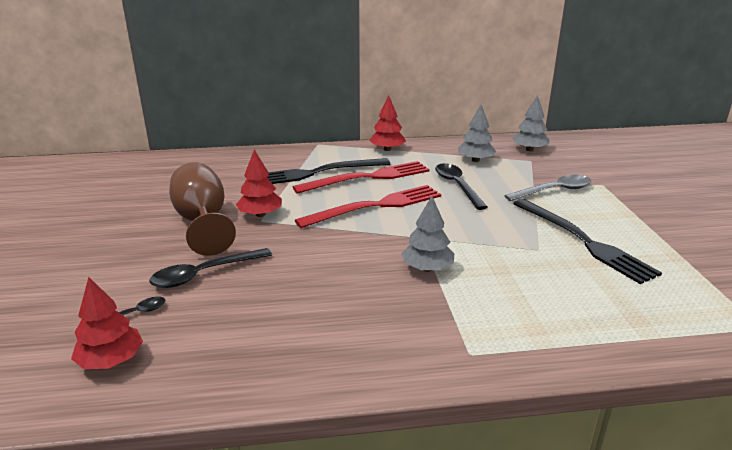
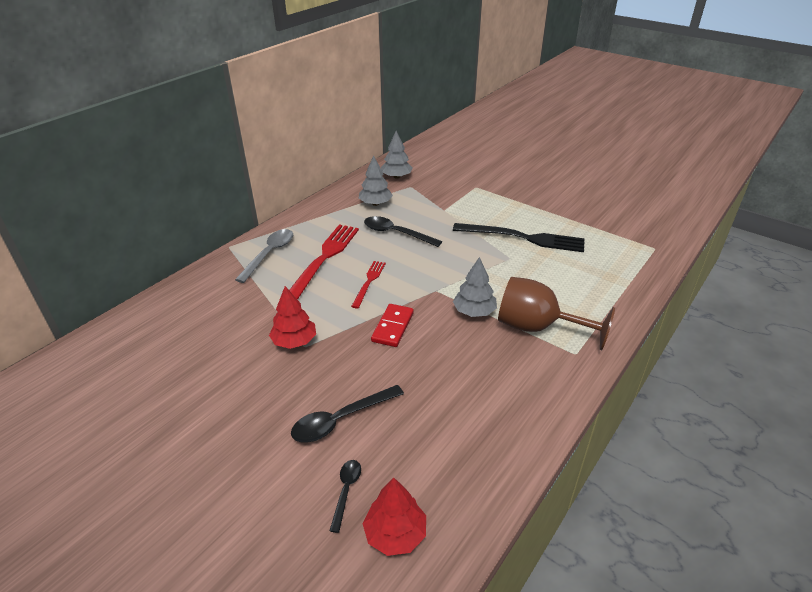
camera: 45 degrees left, 10 degrees up
(202, 222) = (258, 379): brown goblet -> brown goblet (537, 327)
(204, 274) = (340, 420): black spoon -> black spoon turned 45 degrees clockwise
(317, 173) = (275, 276): black fork -> none
(340, 242) = (393, 327): none -> red domino
(375, 206) = (369, 282): red fork -> red fork, size x0.53
(387, 149) = (296, 224): red tree -> none
(554, 191) = (458, 206): grey spoon -> grey spoon (269, 254)

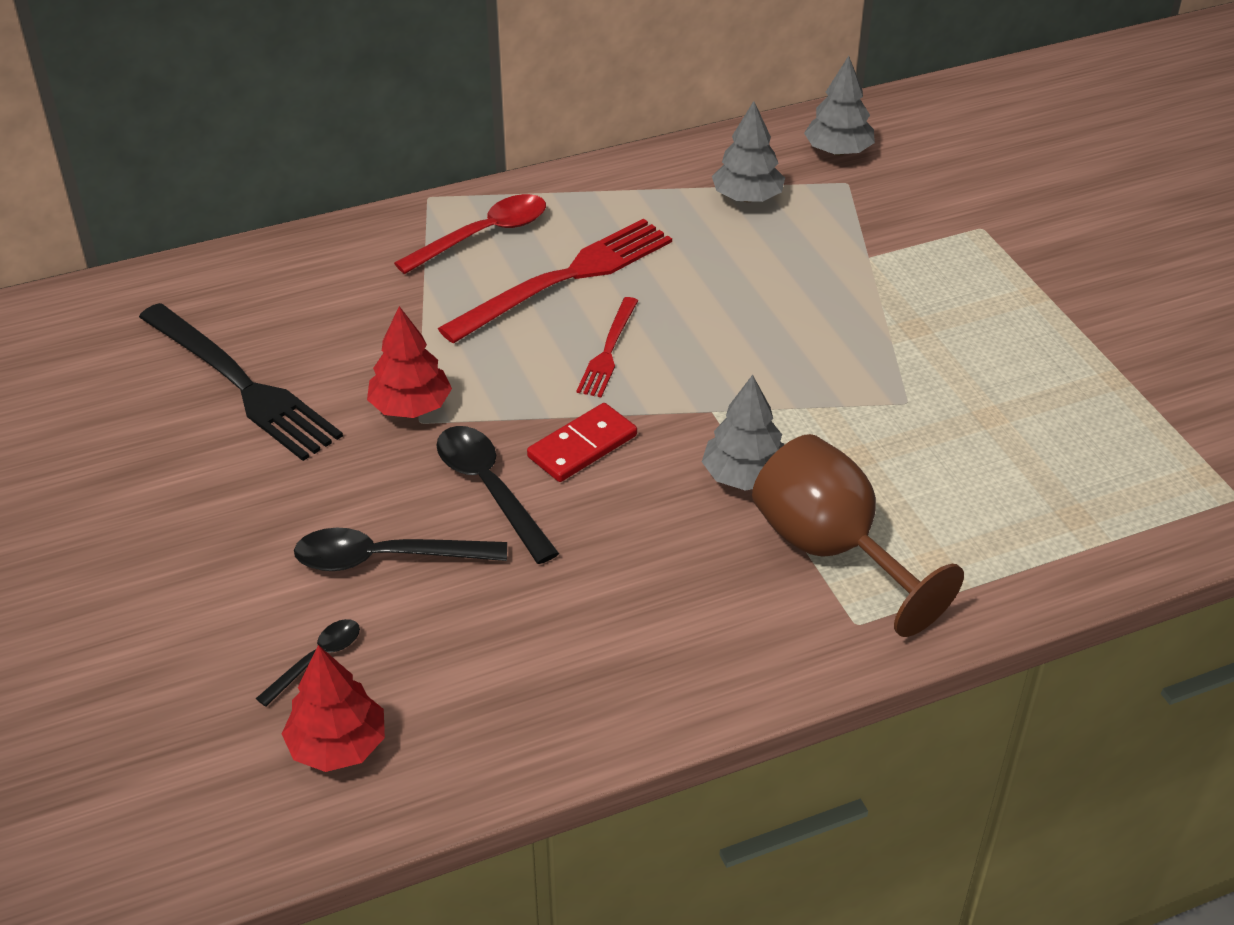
camera: 30 degrees right, 5 degrees up
(269, 254) = (484, 235): grey spoon -> red spoon
(369, 282) = (608, 351): red fork -> red fork turned 150 degrees clockwise
(396, 233) = (734, 273): black spoon -> black spoon (489, 489)
(523, 238) = (974, 371): black fork -> black fork (241, 384)

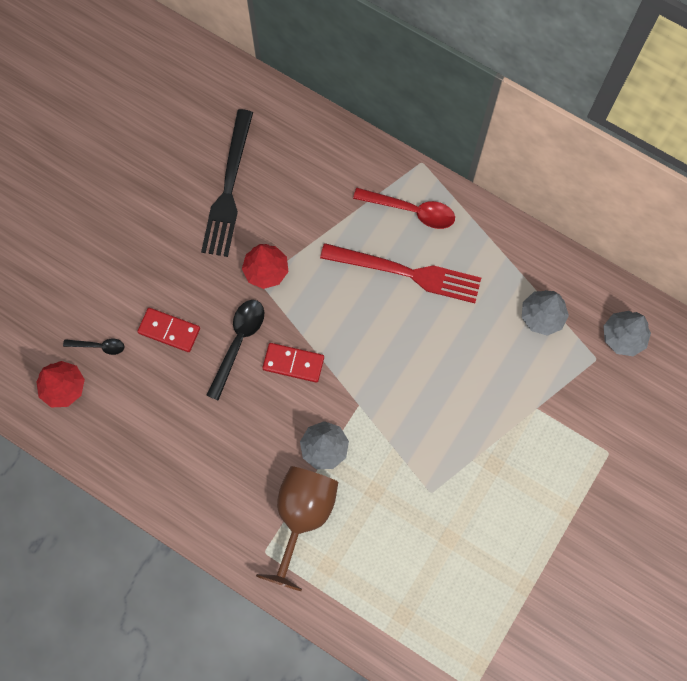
camera: 55 degrees right, 30 degrees up
(385, 558) = (169, 330): black spoon -> red domino
(608, 351) = (367, 330): red fork -> none

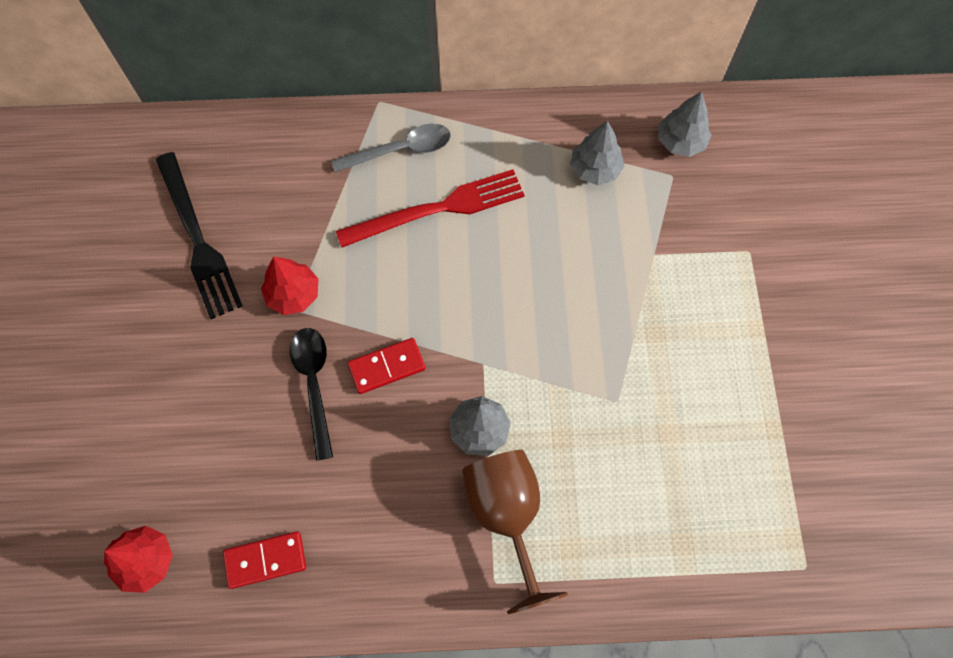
camera: 35 degrees left, 5 degrees down
(99, 346) = (159, 488): black spoon -> none
(169, 330) = (229, 420): red domino -> red domino (265, 560)
(411, 211) = (401, 150): red spoon -> grey spoon

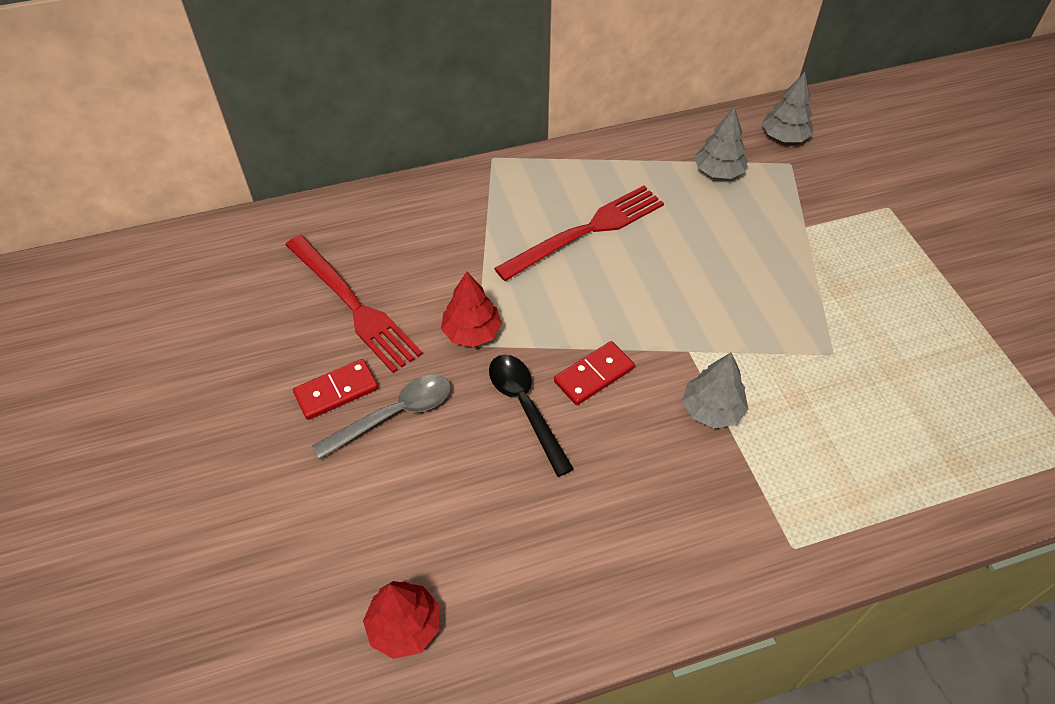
camera: 15 degrees left, 15 degrees down
(197, 239) = (353, 305): black fork -> red fork
(265, 560) = (540, 589): red domino -> red domino (336, 391)
(401, 150) = (530, 191): grey spoon -> grey spoon (395, 414)
(507, 515) = (775, 480): brown goblet -> none

